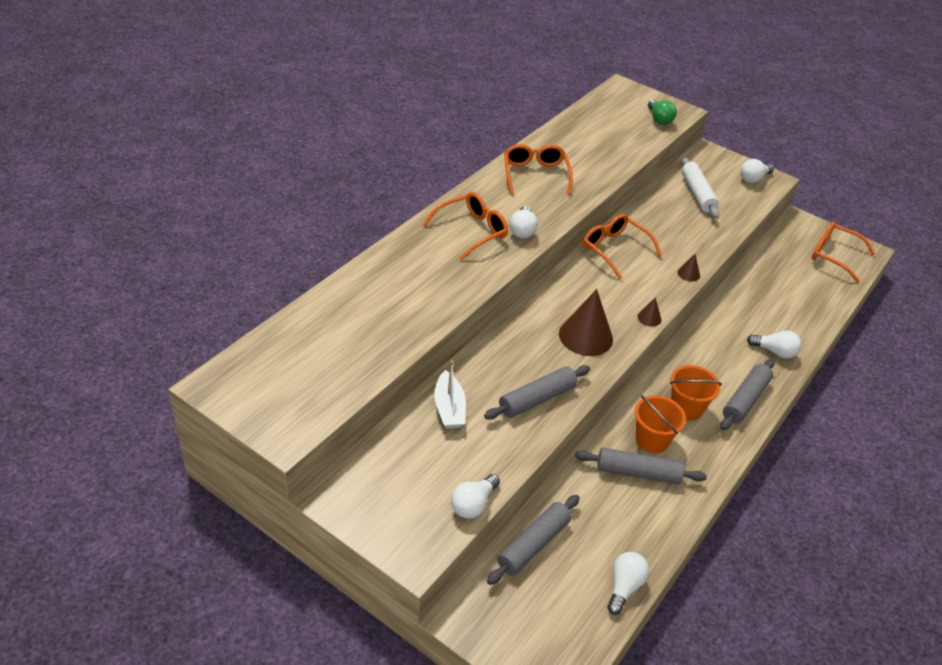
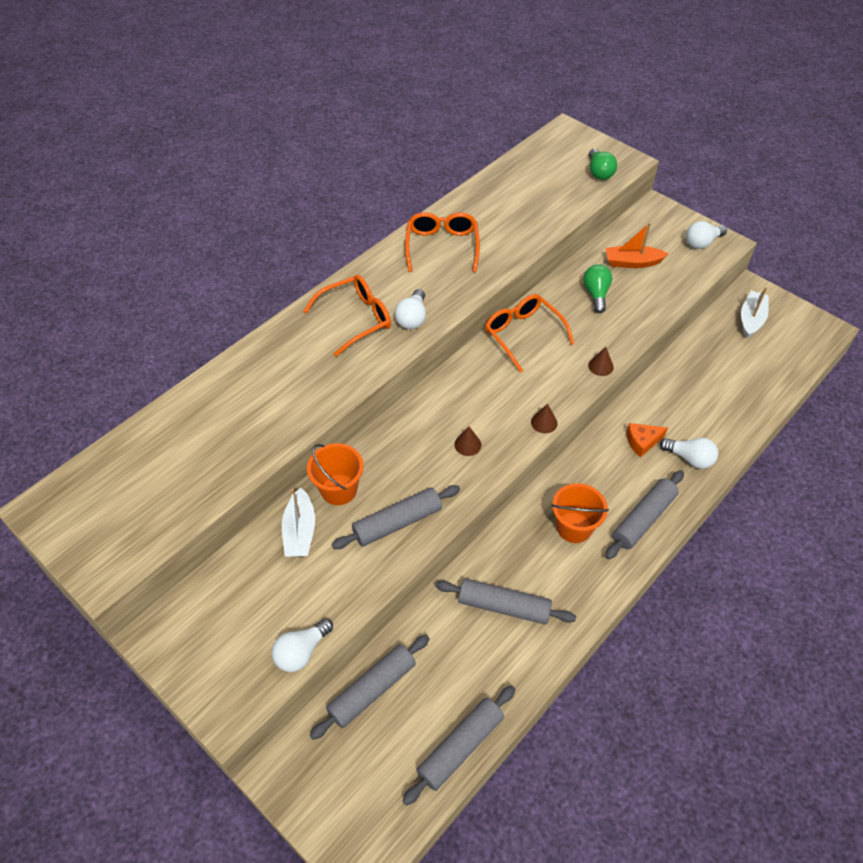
camera: 10 degrees right, 10 degrees up
(585, 336) = (467, 444): brown cone -> brown cone, size x0.45
(624, 587) = (460, 747): white light bulb -> grey rolling pin
(652, 440) = (527, 566): orange bucket -> orange bucket (339, 489)
(671, 218) = (596, 294): none -> green light bulb
(697, 194) = (632, 262): white rolling pin -> orange boat
(731, 339) = (642, 442): none -> orange cheese
(803, 243) = (751, 319): none -> white boat
(834, 256) = (785, 336): orange glasses -> none

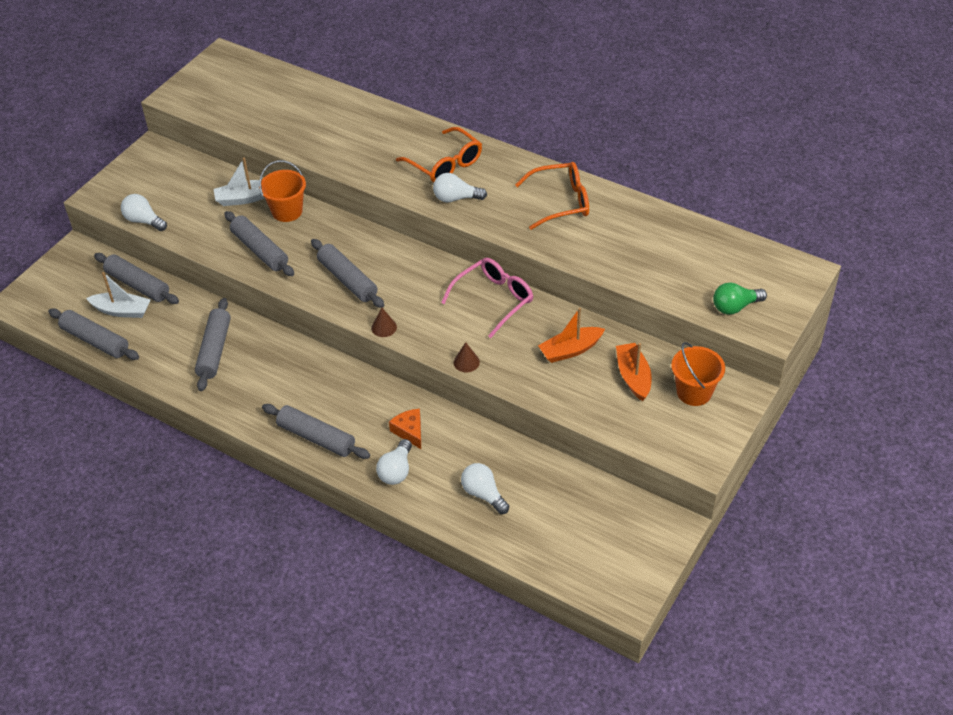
camera: 80 degrees right, 5 degrees down
(467, 444) = (347, 280): brown cone -> grey rolling pin
(523, 335) = (493, 300): orange glasses -> pink glasses
(574, 527) = (299, 388): orange bucket -> orange bucket (694, 392)
(596, 294) = (570, 350): green light bulb -> orange boat
(702, 242) = (693, 439): white light bulb -> white light bulb (483, 494)
(751, 319) = (619, 524): white boat -> white boat (122, 311)

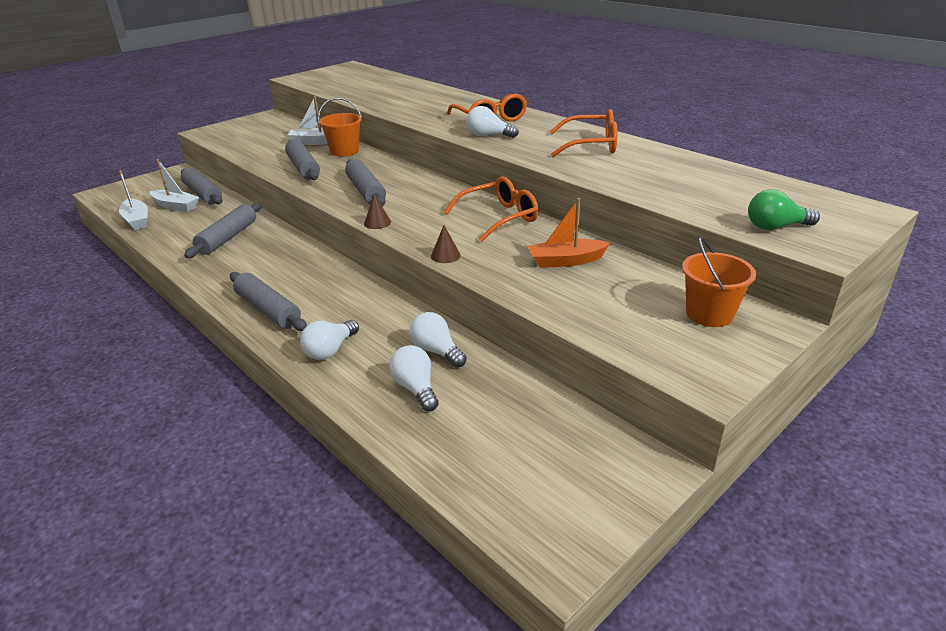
camera: 15 degrees right, 15 degrees down
(95, 341) = (137, 220): grey rolling pin -> white boat
(144, 221) = (226, 145): white light bulb -> white light bulb (436, 351)
(409, 431) = (366, 320): orange cheese -> none
(493, 300) = (498, 218): pink glasses -> orange glasses
(633, 377) = (634, 291): orange boat -> none

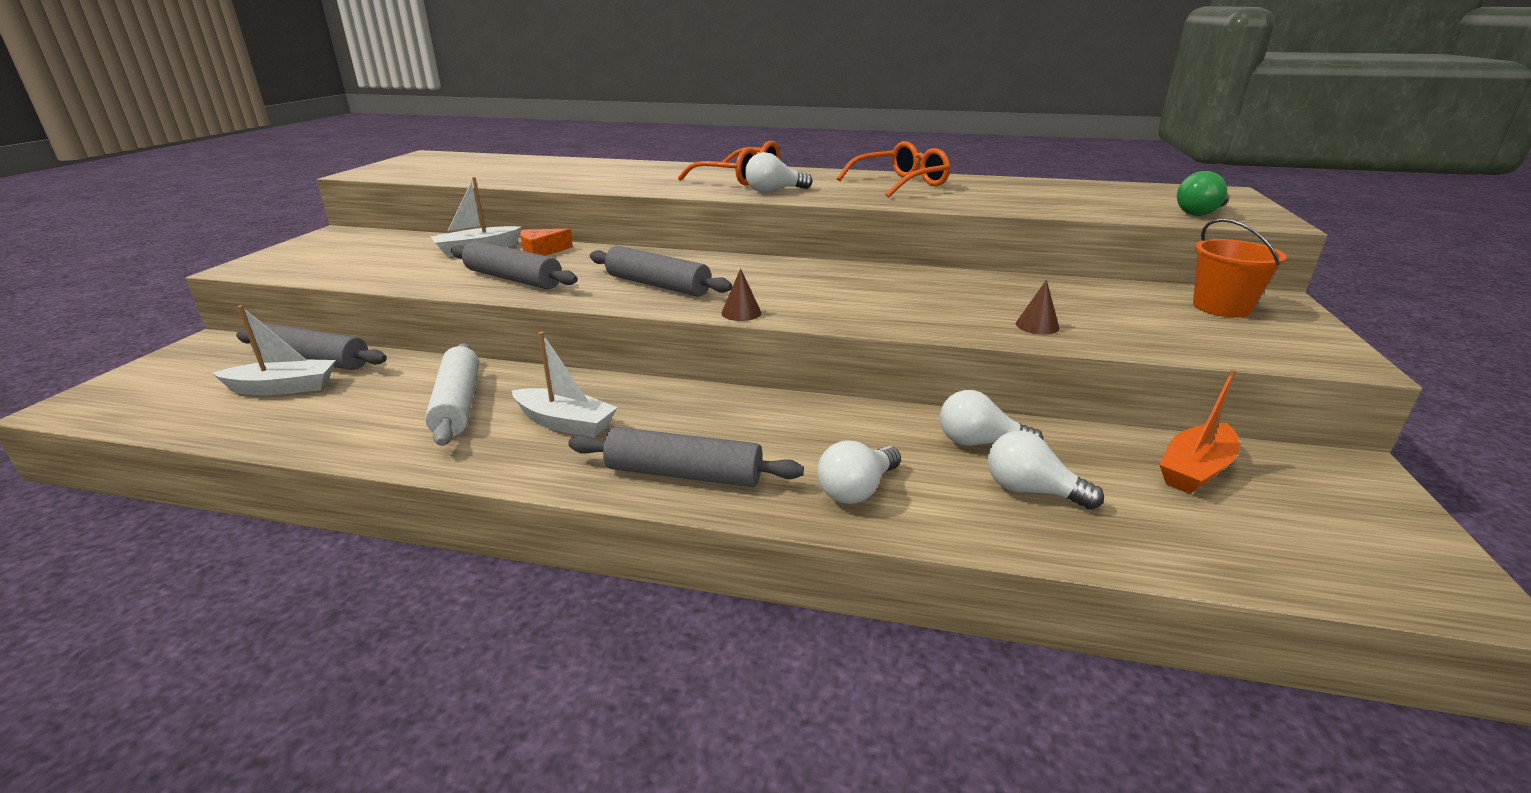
camera: 35 degrees left, 5 degrees down
(137, 220) = (226, 425): white boat -> white boat (565, 423)
(228, 238) = (458, 404): grey rolling pin -> white rolling pin
(330, 350) = (857, 490): white light bulb -> white light bulb turned 45 degrees clockwise
(344, 151) = (541, 251): orange bucket -> orange cheese
(445, 256) = (892, 324): brown cone -> brown cone (1037, 326)
(498, 218) = (872, 277): orange glasses -> none
(566, 261) = (1019, 298): orange boat -> orange boat (1195, 469)

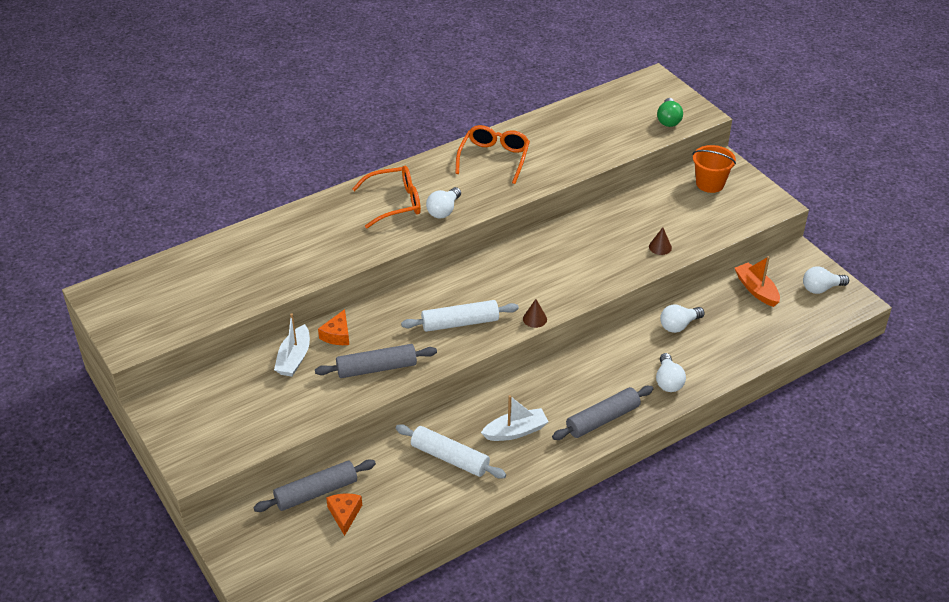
camera: 45 degrees left, 15 degrees up
(283, 388) = (344, 514): white boat -> orange cheese
(658, 285) = (460, 323): grey rolling pin -> white rolling pin
(1031, 491) = (720, 339): white light bulb -> white light bulb (821, 288)
(1195, 469) = (756, 290): orange boat -> orange boat turned 150 degrees clockwise

